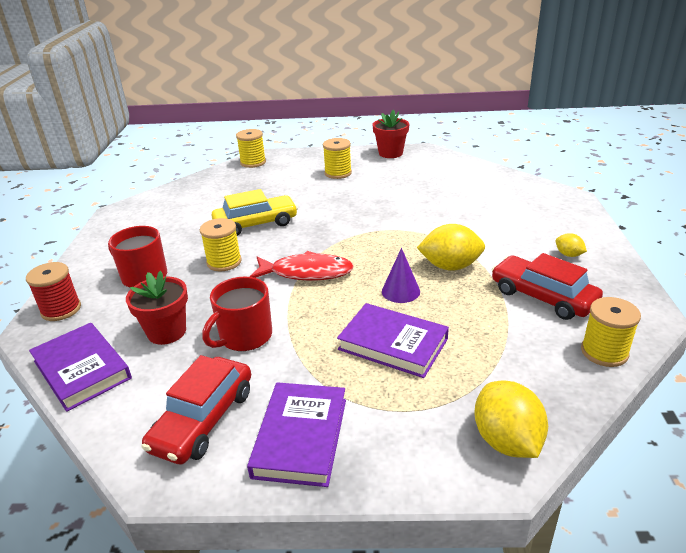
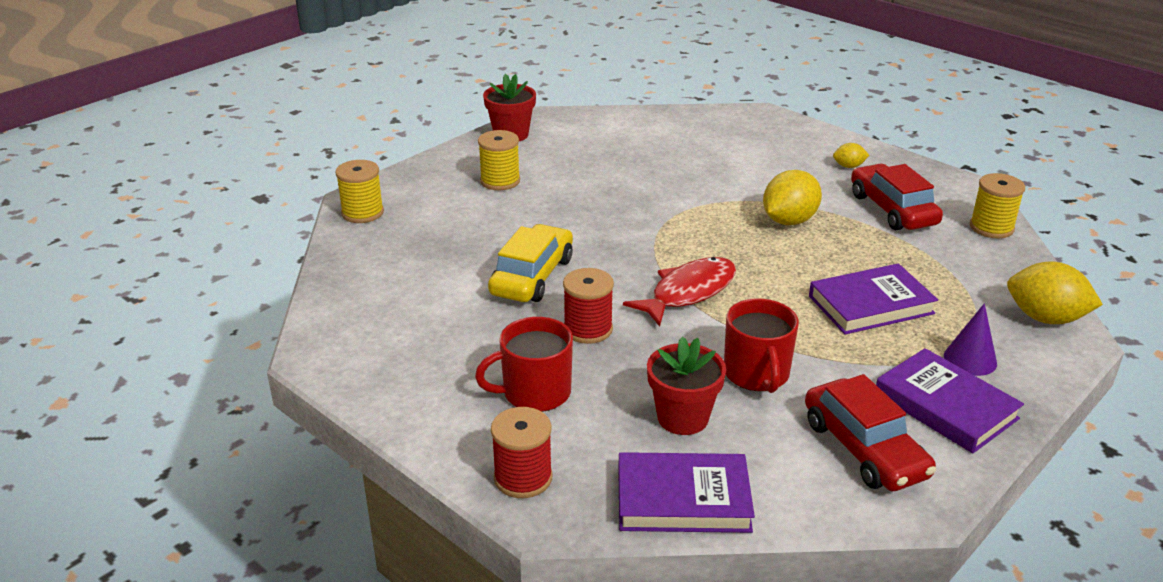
camera: 50 degrees left, 0 degrees up
(224, 262) = (588, 329): yellow spool -> red spool
(400, 291) = (794, 262): purple cone -> purple cone (970, 359)
(542, 297) = (892, 209): red car -> red car turned 75 degrees clockwise

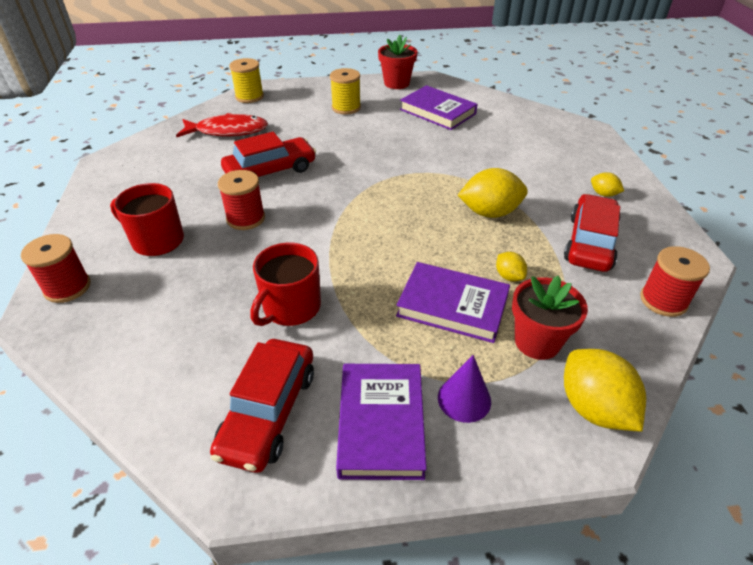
camera: 40 degrees right, 10 degrees up
(532, 276) = (270, 171): yellow car -> red car
(682, 418) = (200, 307): red flower pot -> red flower pot (537, 342)
(683, 499) = (111, 361): purple book -> purple book (437, 112)
(688, 292) = (340, 227): red fish -> red fish (228, 131)
(876, 263) = (509, 276): none -> yellow lemon
(991, 227) = (663, 300): yellow spool -> red spool

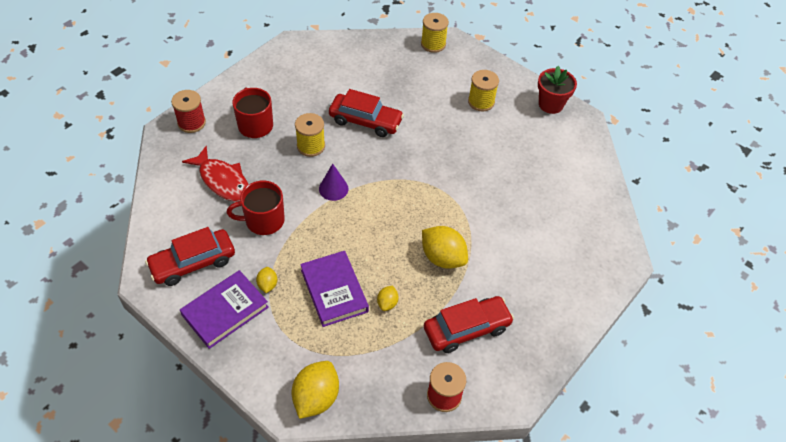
camera: 45 degrees right, 10 degrees up
(228, 131) = (382, 67): red fish -> red fish (222, 181)
(246, 218) = (311, 146): red spool -> yellow spool
(437, 112) = (538, 154): purple book -> none
(464, 399) = (270, 336): purple cone -> purple cone (333, 188)
(537, 342) = (343, 347): red flower pot -> none
(603, 194) = (536, 310): yellow lemon -> yellow lemon (267, 285)

